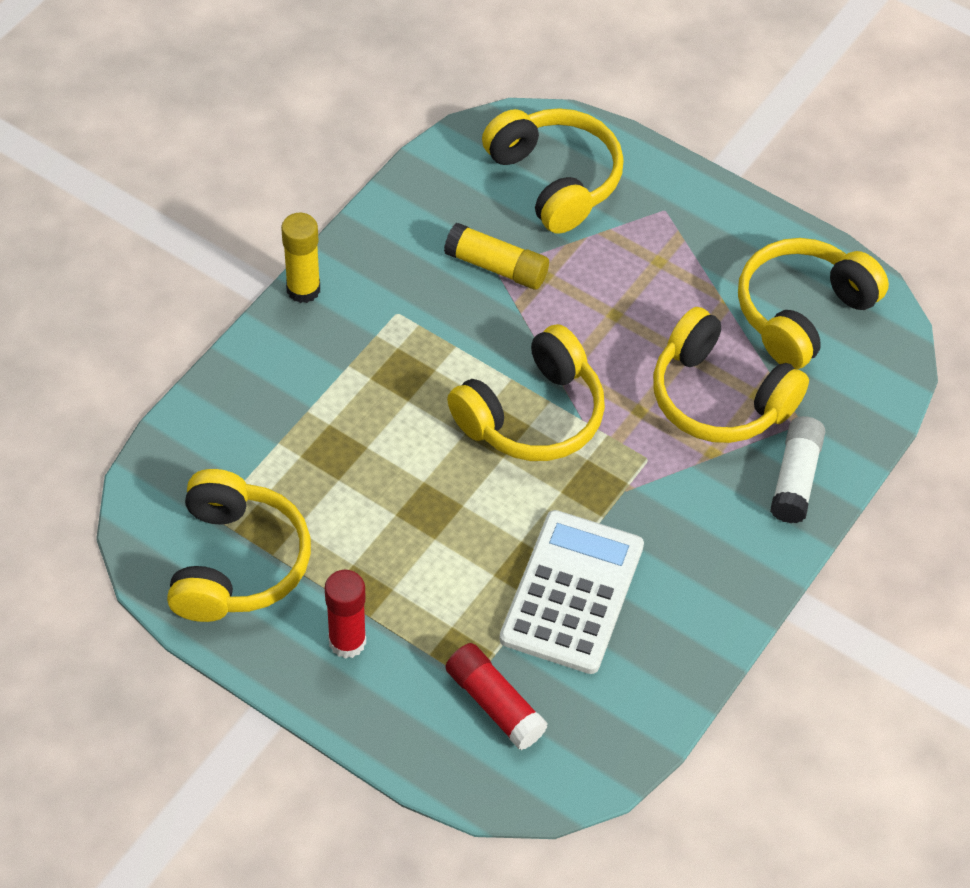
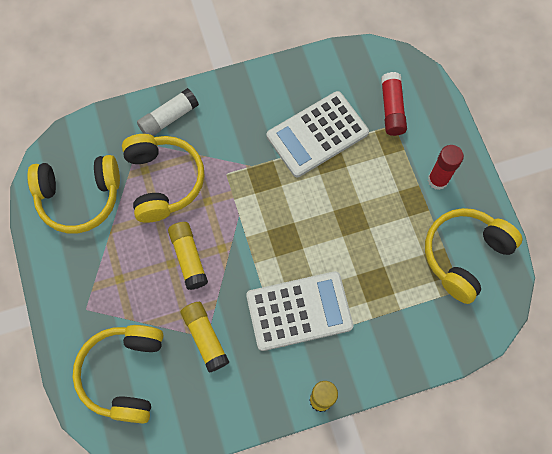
camera: 140 degrees left, 15 degrees up
(407, 362) = (299, 311): none -> white calculator
(532, 415) = (261, 235): yellow headphones -> none
(598, 333) = (189, 258): none -> yellow glue stick

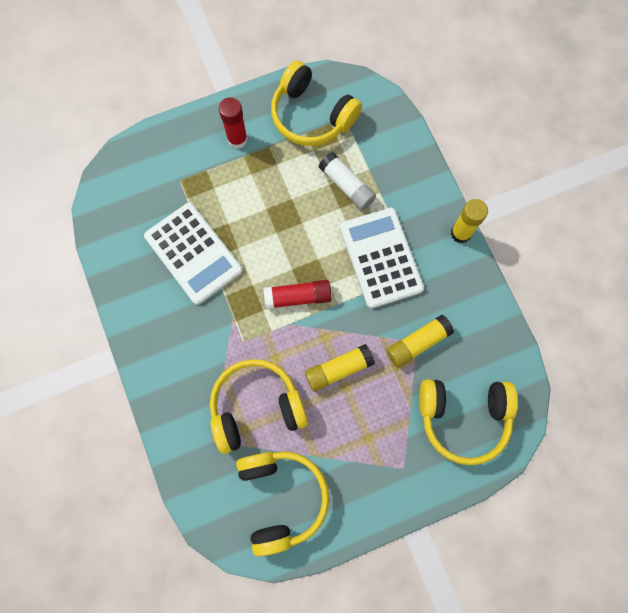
camera: 95 degrees left, 5 degrees up
(169, 118) = (180, 411): white glue stick -> white glue stick (346, 186)
(392, 109) = (161, 183): red glue stick -> red glue stick (298, 297)

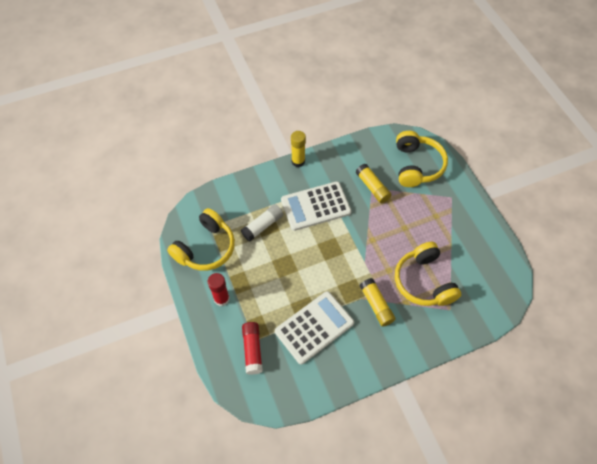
camera: 90 degrees left, 15 degrees down
(281, 497) = (480, 265): yellow headphones -> none
(298, 297) = (345, 256): red glue stick -> red glue stick (252, 350)
(338, 369) = (393, 232): yellow glue stick -> yellow glue stick (376, 305)

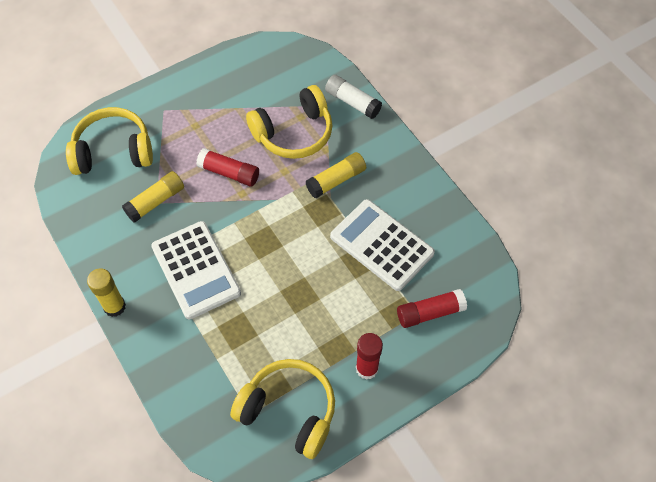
camera: 100 degrees left, 0 degrees up
(262, 226) = (238, 336): white glue stick -> white glue stick (352, 102)
(391, 233) = (229, 173): none -> red glue stick

